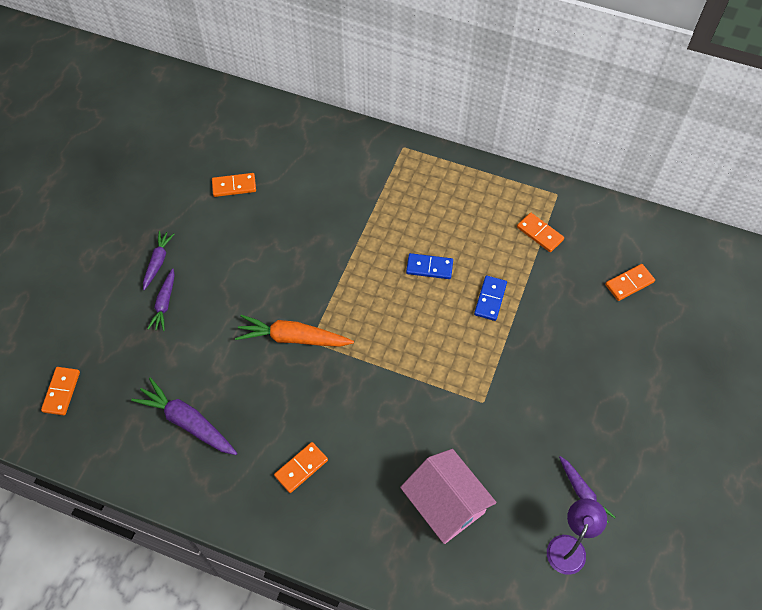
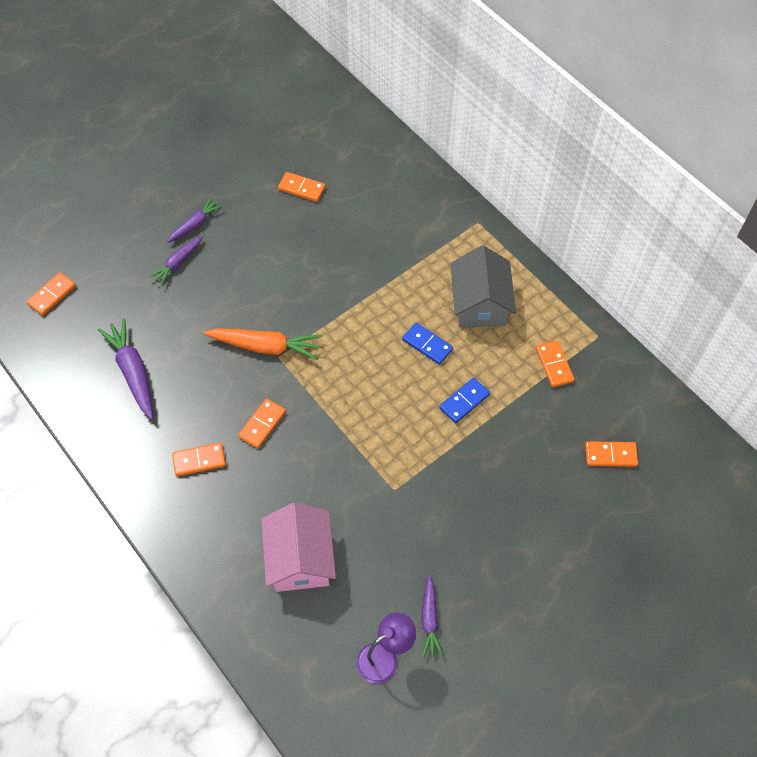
camera: 30 degrees right, 0 degrees up
(293, 338) = (265, 346): orange carrot -> orange carrot turned 150 degrees clockwise
(336, 407) = (262, 424): none -> orange domino
(449, 213) = (480, 304): none -> grey house

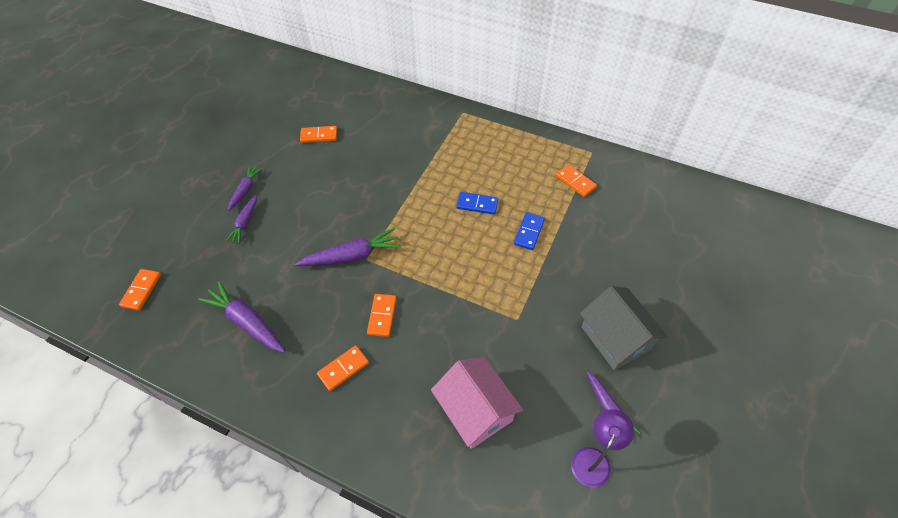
camera: 25 degrees left, 5 degrees down
(265, 346) = (351, 256): orange carrot -> purple carrot
(480, 304) = (497, 162): grey house -> grey house (615, 338)
(610, 455) = (654, 225): orange domino -> none

